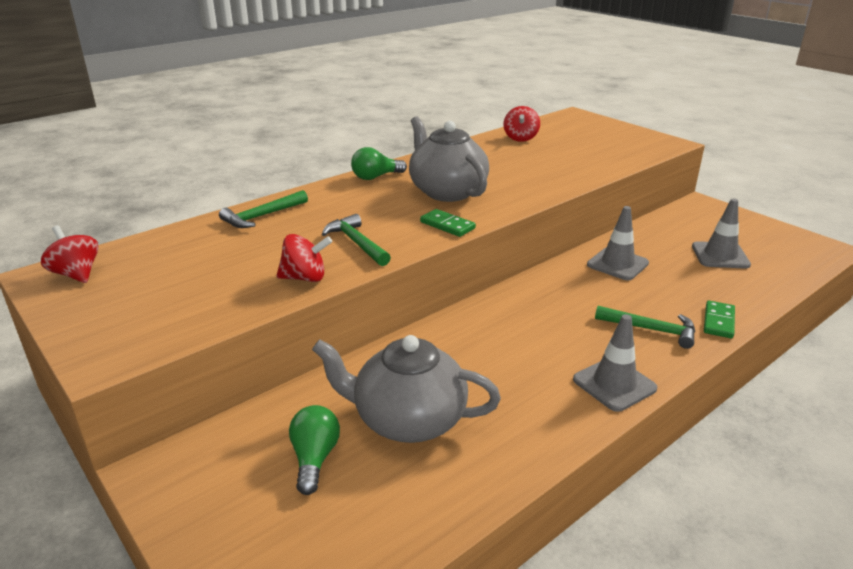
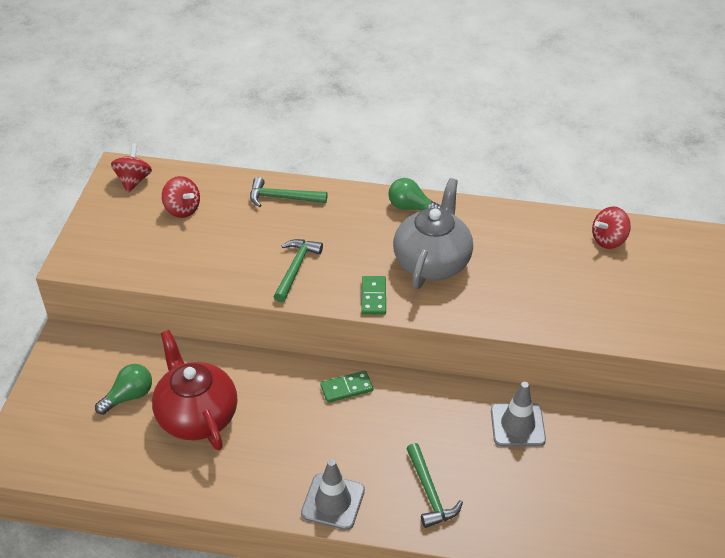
camera: 50 degrees right, 15 degrees up
(305, 278) = (226, 276): red spinning top -> red spinning top (182, 209)
(408, 420) = (197, 415): grey teapot -> red teapot
(719, 321) = (488, 532): green domino -> green domino (346, 388)
(720, 256) = (618, 490): grey traffic cone -> none

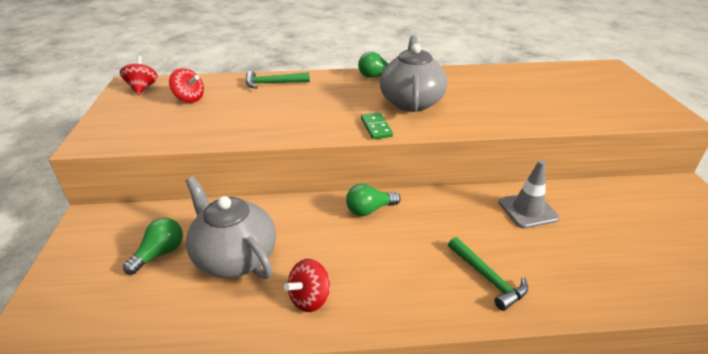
camera: 15 degrees left, 10 degrees down
(197, 415) = (234, 257): red teapot -> grey teapot
(295, 269) = (301, 120): green hammer -> none
(333, 502) = (400, 307): grey traffic cone -> none
(346, 388) = (369, 210): green domino -> green light bulb
(608, 240) = (530, 75): red spinning top -> red spinning top (310, 299)

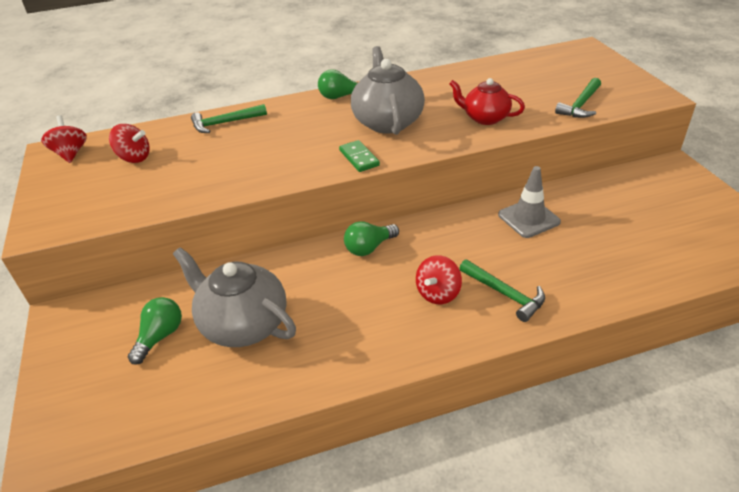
camera: 10 degrees left, 5 degrees up
(310, 299) = (336, 349): red spinning top -> red spinning top (438, 293)
(501, 111) = (485, 118): none -> red teapot
(597, 113) = (581, 105): none -> green hammer

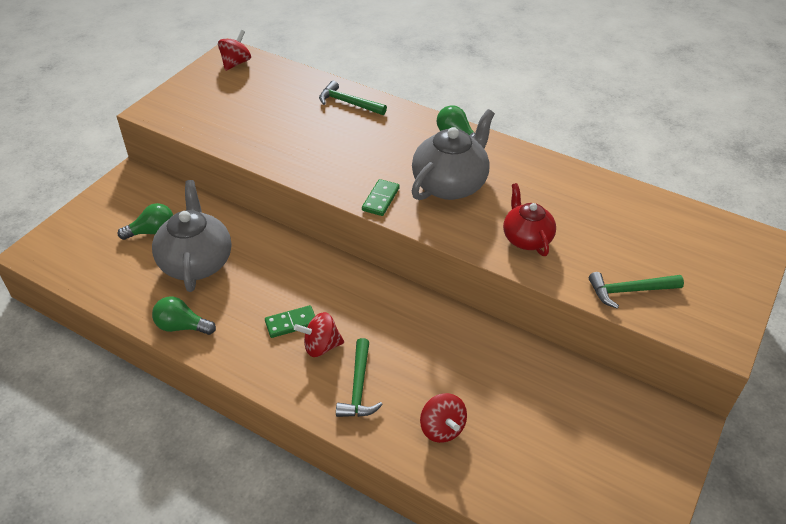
camera: 45 degrees right, 5 degrees up
(134, 158) = (261, 93): red spinning top -> red spinning top (442, 428)
(369, 248) = (334, 276): green light bulb -> green light bulb (182, 326)
(392, 298) = (291, 323): none -> green domino
(528, 218) = (473, 353): grey traffic cone -> none

